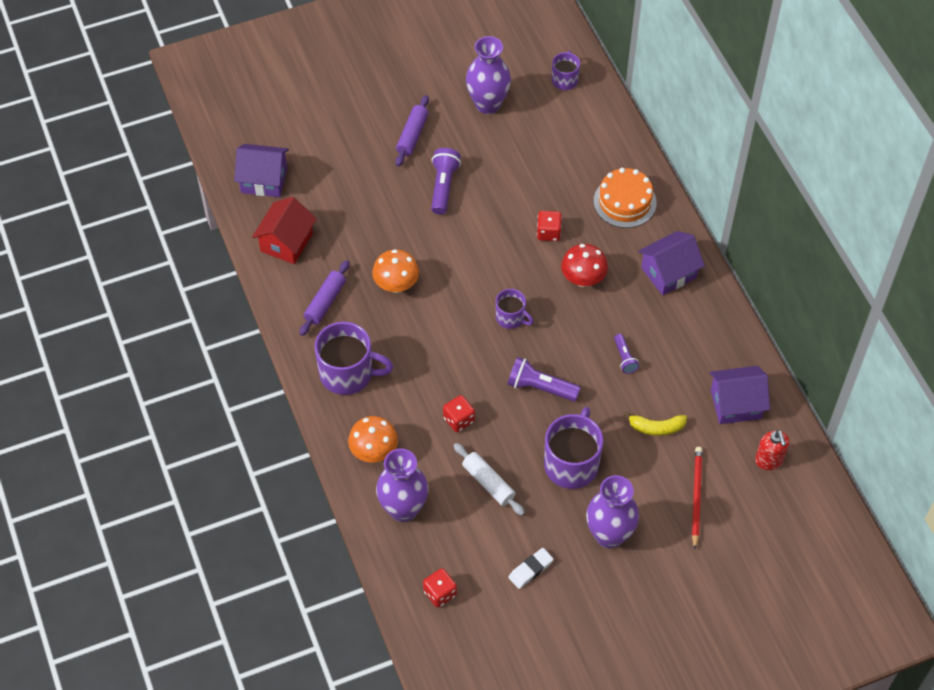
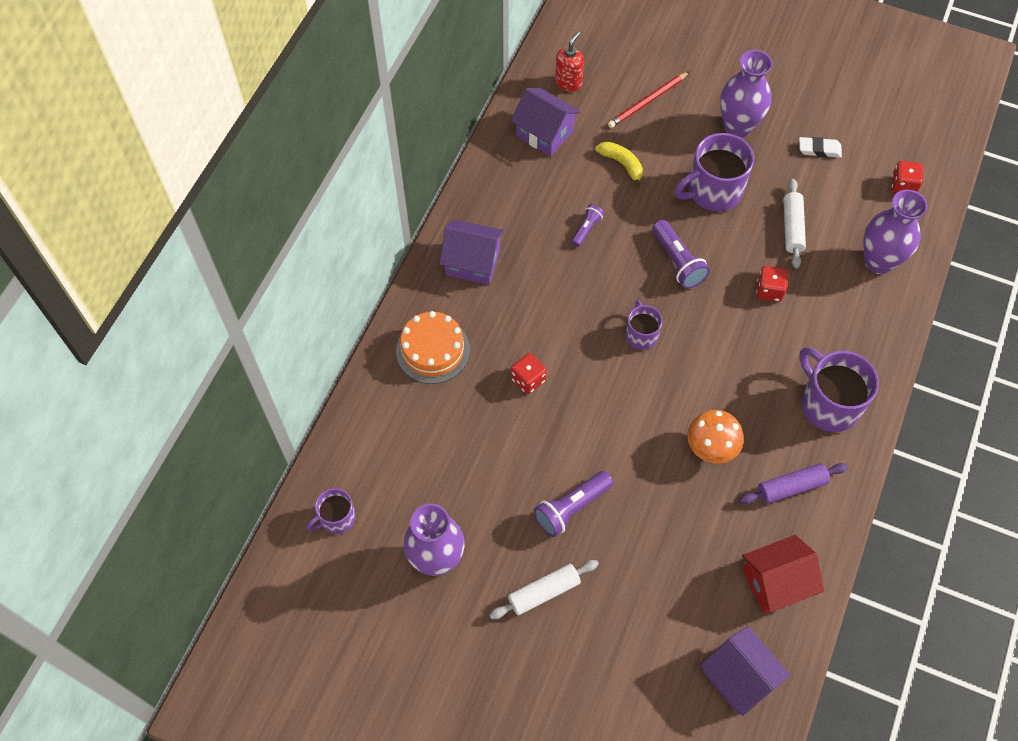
camera: 135 degrees left, 5 degrees up
(374, 452) = (864, 322): orange mushroom -> none
(412, 135) = (544, 592): purple rolling pin -> white rolling pin
(583, 279) = (546, 316): red mushroom -> none

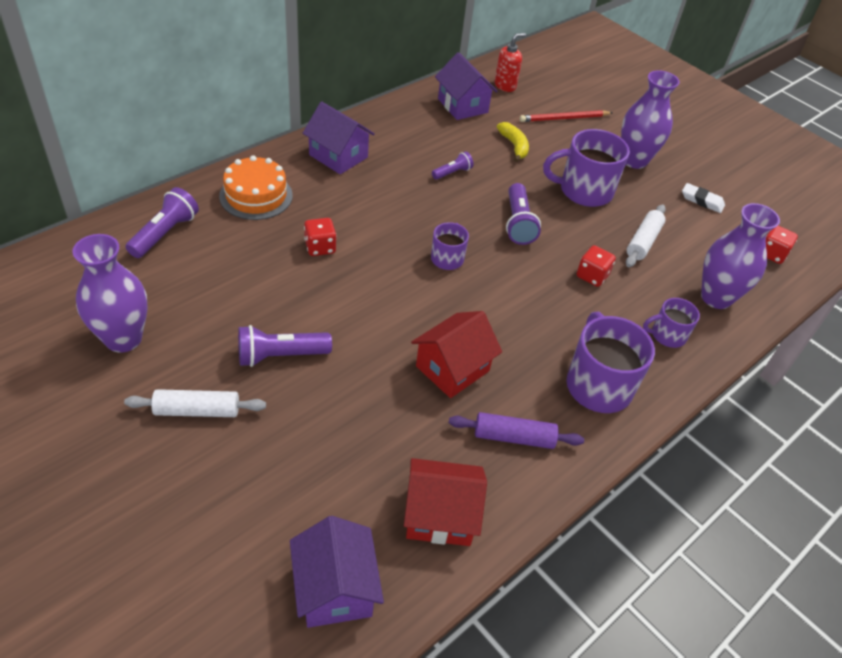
camera: 20 degrees right, 15 degrees down
(336, 518) = (68, 270): purple mug -> purple mug (667, 335)
(386, 435) = (165, 233): none -> purple flashlight
(711, 448) = (452, 368): orange mushroom -> red house

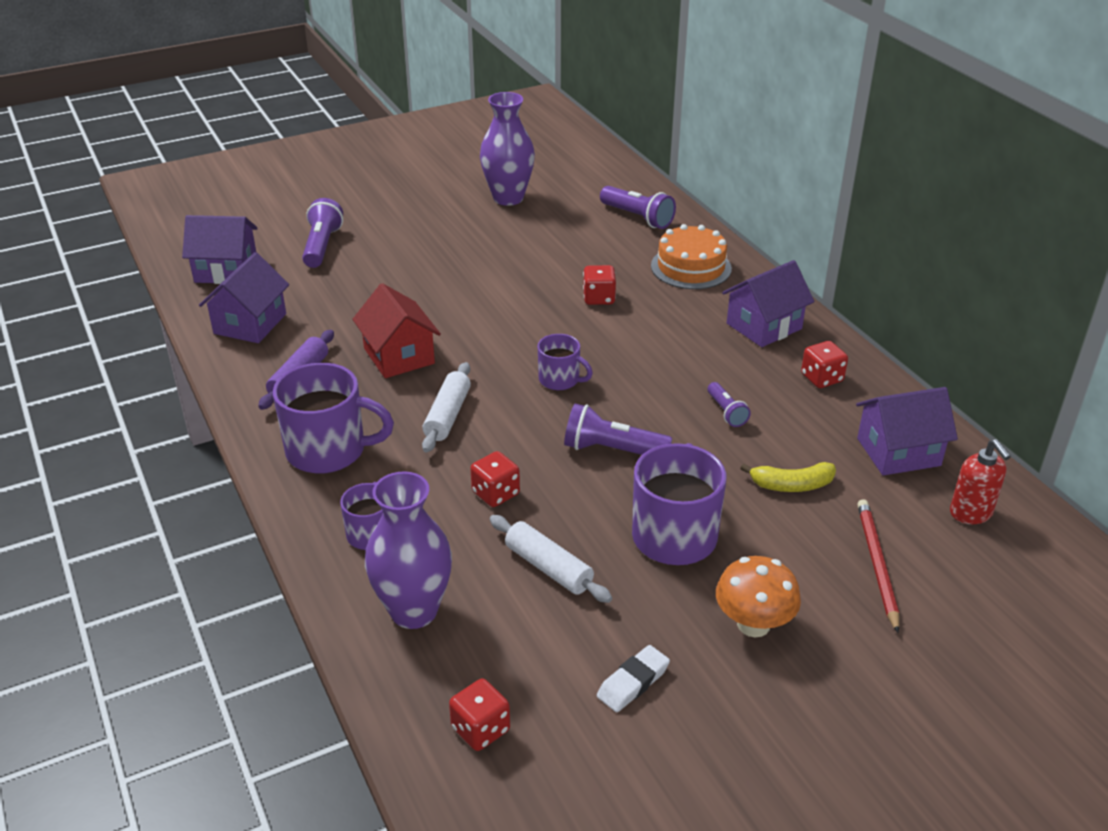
camera: 110 degrees right, 10 degrees down
(197, 410) = (417, 226): white rolling pin -> white rolling pin (447, 415)
(280, 355) = (458, 265): purple flashlight -> purple flashlight (322, 246)
(396, 131) = (821, 378): none -> red dice
(440, 515) = (250, 324): red house -> purple house
(634, 160) = (753, 624): purple vase -> orange mushroom

